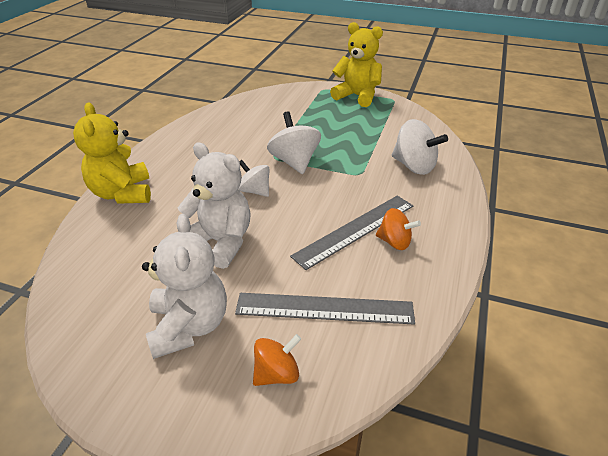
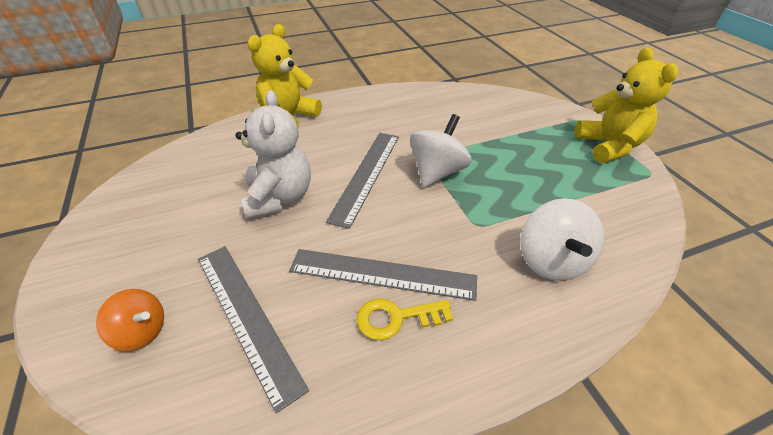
camera: 50 degrees right, 5 degrees up
(189, 326) = (168, 241): white teddy bear -> none
(255, 191) = (366, 175): white spinning top -> grey ruler
(394, 242) = (396, 318): orange spinning top -> yellow key

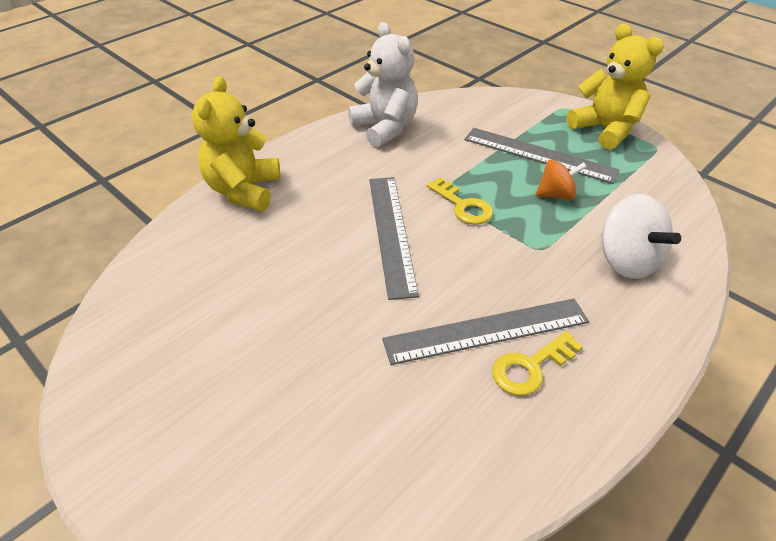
camera: 25 degrees left, 0 degrees up
(142, 331) = (278, 491): orange spinning top -> orange spinning top (556, 195)
(246, 317) = (383, 428): grey ruler -> grey ruler (539, 155)
(279, 197) = (313, 290): white teddy bear -> white teddy bear (385, 128)
(437, 172) = (463, 206): white spinning top -> yellow key

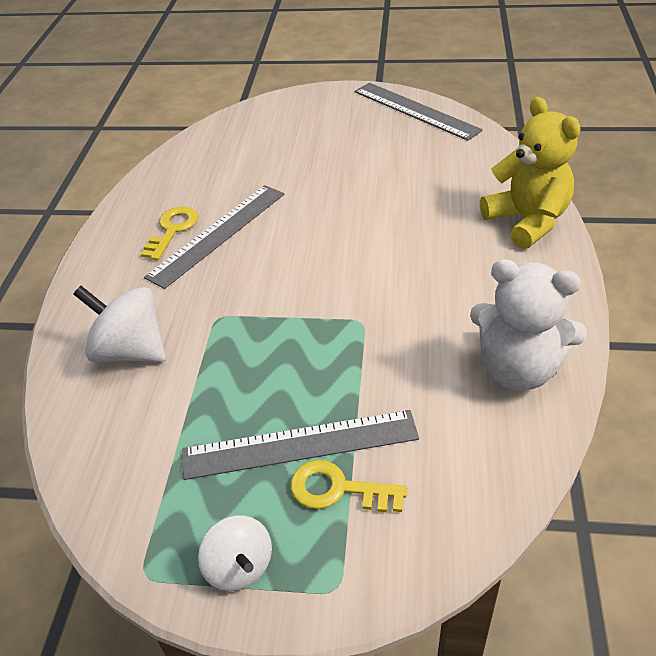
camera: 145 degrees right, 0 degrees up
(391, 233) = (359, 258): grey ruler -> grey ruler (415, 110)
(463, 206) = (324, 319): yellow key -> yellow key (338, 489)
(556, 195) = (240, 390): orange spinning top -> none
(605, 130) = (239, 566): yellow teddy bear -> white spinning top

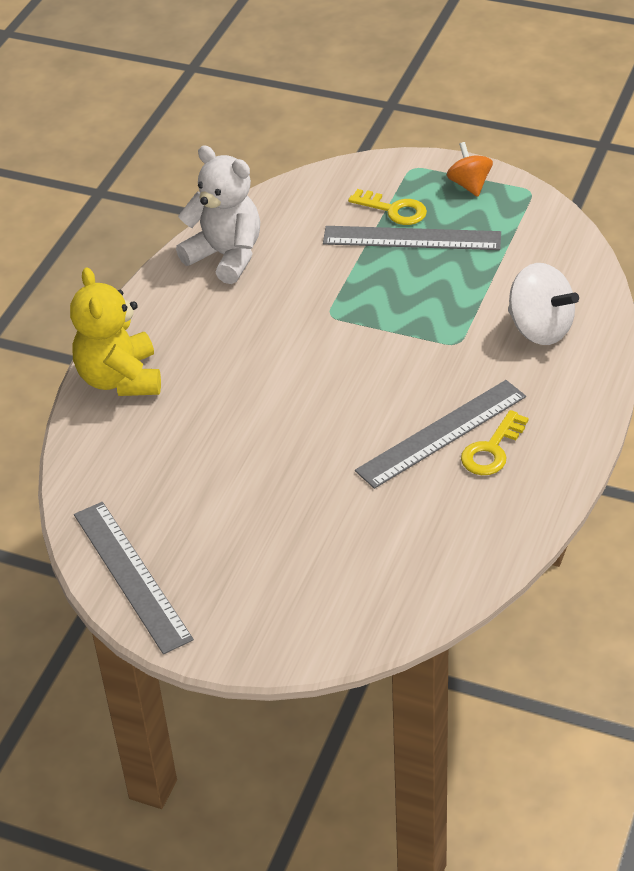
camera: 165 degrees left, 0 degrees up
(239, 566) = (469, 185): white spinning top -> orange spinning top

